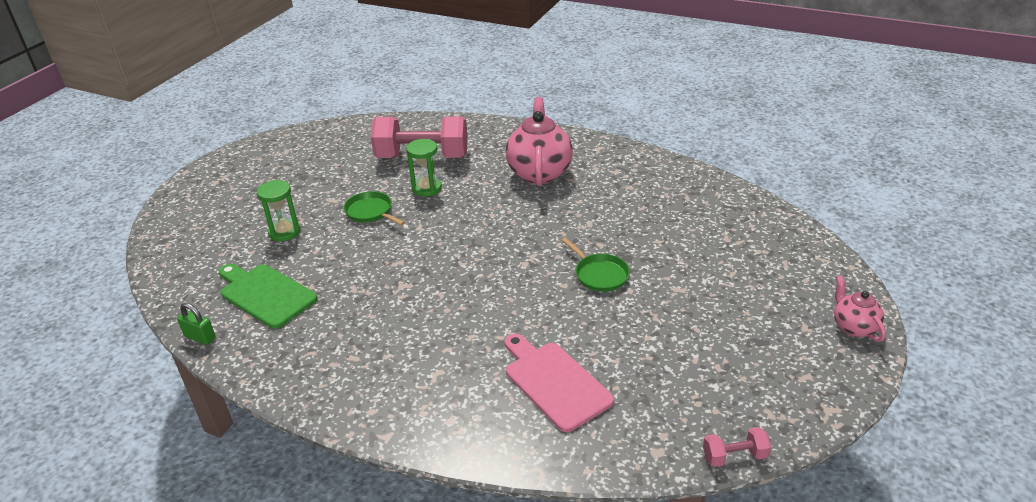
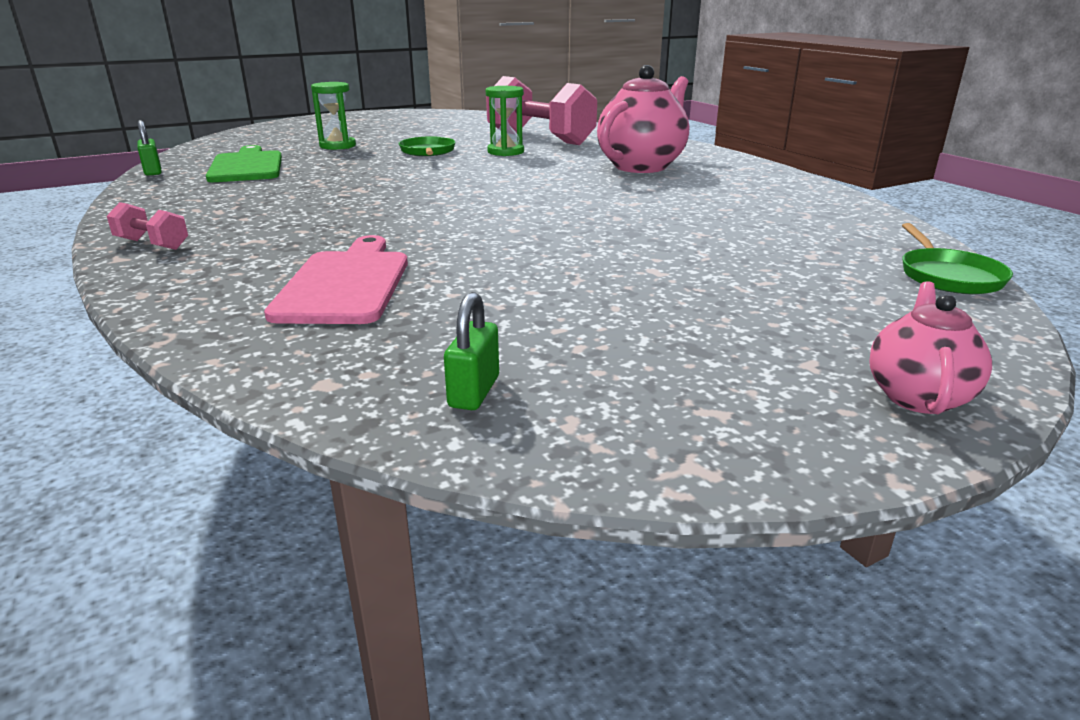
camera: 35 degrees right, 10 degrees down
(599, 274) = (571, 234): green pan -> green pan (948, 276)
(717, 419) = (474, 392): none -> green padlock
(734, 456) = (418, 439): pink dumbbell -> pink dumbbell (152, 244)

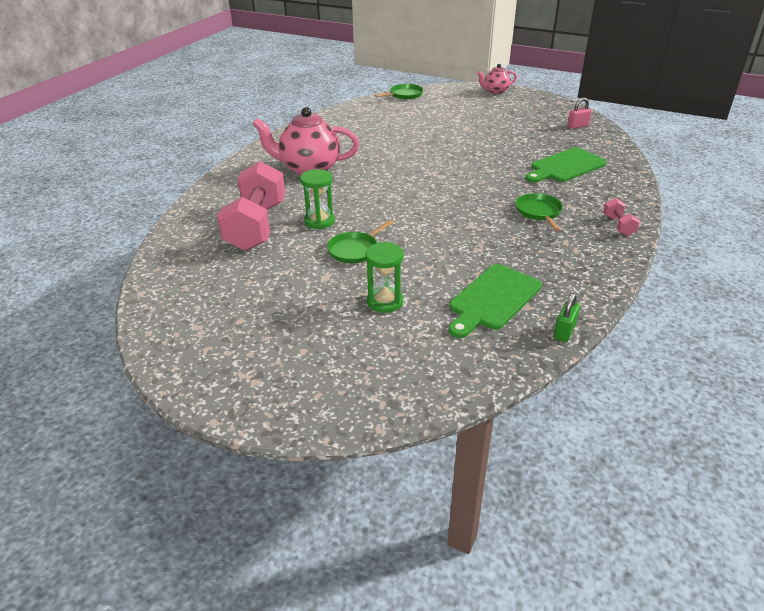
camera: 125 degrees left, 10 degrees up
(295, 220) = (539, 212): none -> green pan
(345, 284) = (565, 166): pink cutting board -> green cutting board
(474, 392) = (577, 126): green padlock -> pink padlock

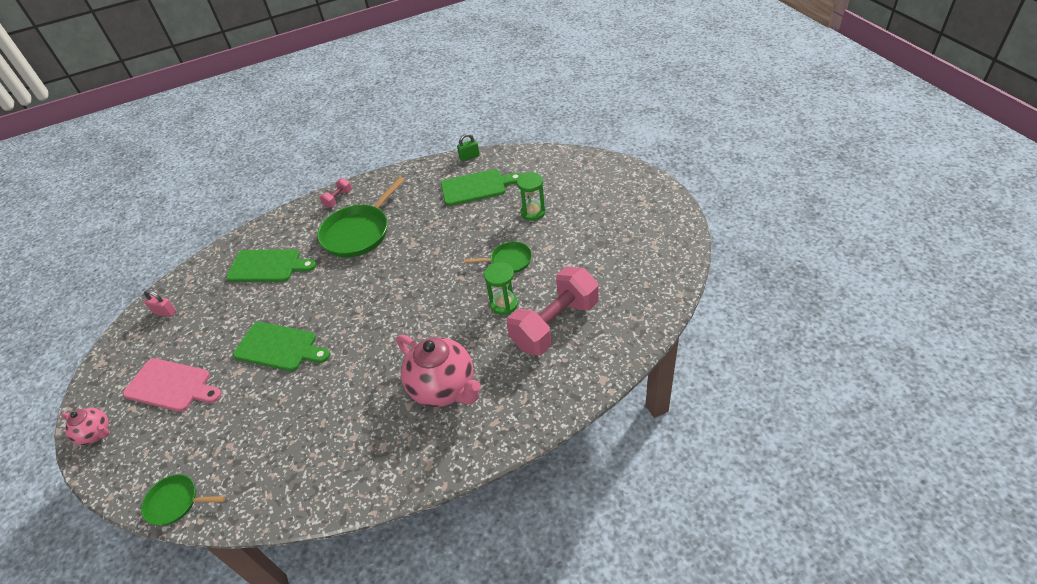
camera: 135 degrees left, 10 degrees up
(461, 143) = (279, 347): none -> green cutting board
(495, 112) = (171, 386): none -> pink cutting board
(539, 212) = (358, 233): green pan -> green pan, size x1.82

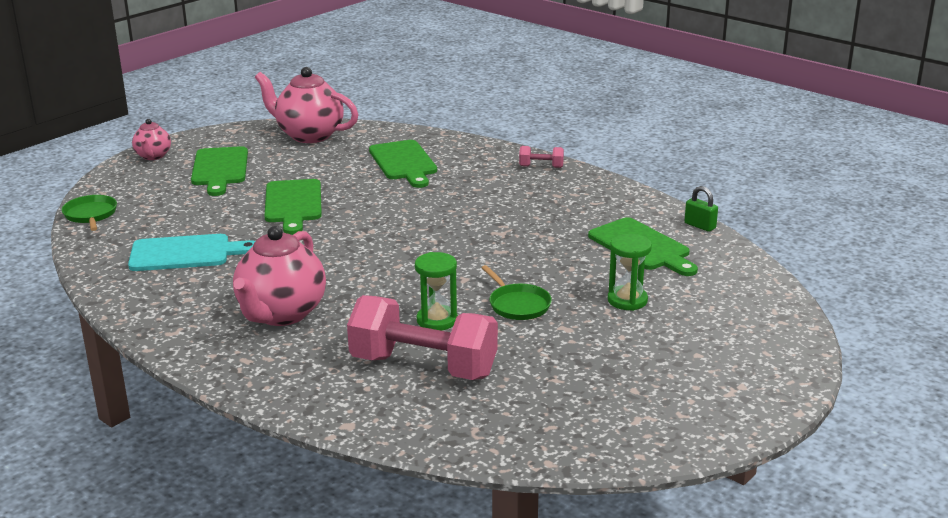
camera: 60 degrees right, 20 degrees down
(165, 312) = (309, 135): pink padlock -> pink teapot
(171, 386) = (220, 169): pink cutting board -> green cutting board
(306, 436) = (185, 253): none -> turquoise cutting board
(358, 233) = (493, 195): green pan -> none

